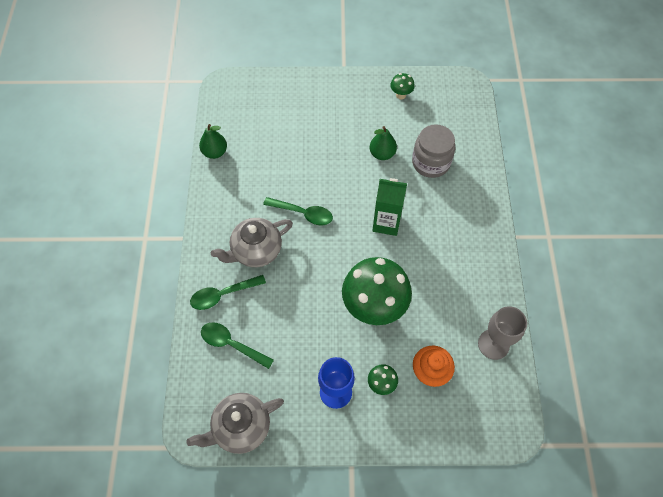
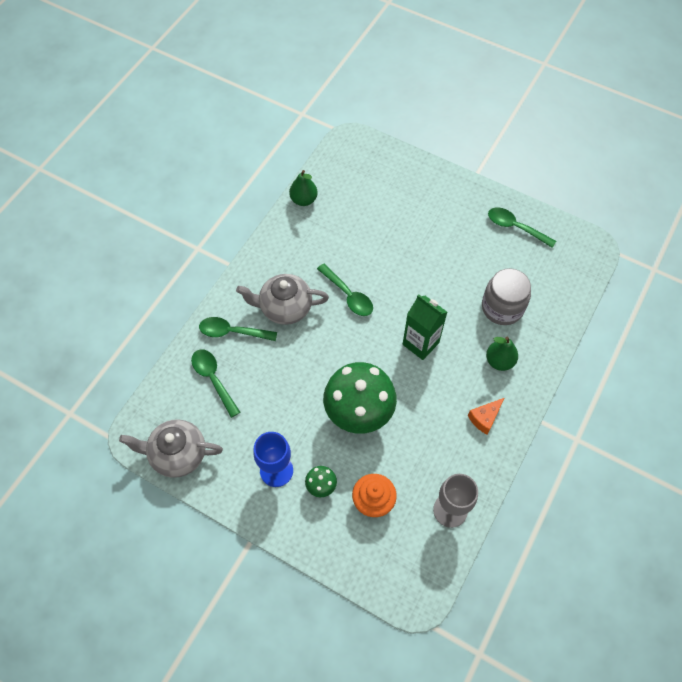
camera: 30 degrees right, 0 degrees up
(382, 154) = (459, 276): green pear -> green pear (499, 361)
(401, 95) = (515, 227): green mushroom -> green spoon
(473, 256) = (485, 418): none -> orange cheese

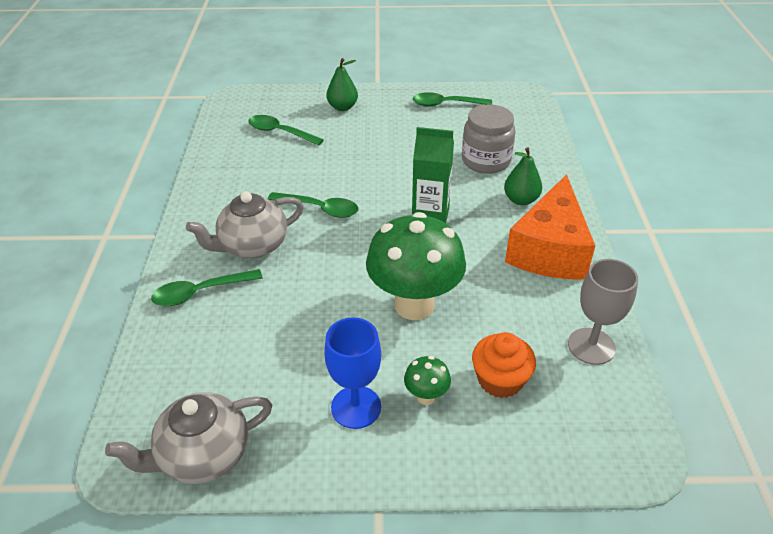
camera: 30 degrees left, 20 degrees down
(213, 379) = (204, 349): green spoon -> green spoon (280, 132)
(303, 200) = (212, 154): green pear -> green pear (342, 107)
(485, 418) = (550, 250): orange cheese -> orange cheese, size x2.33

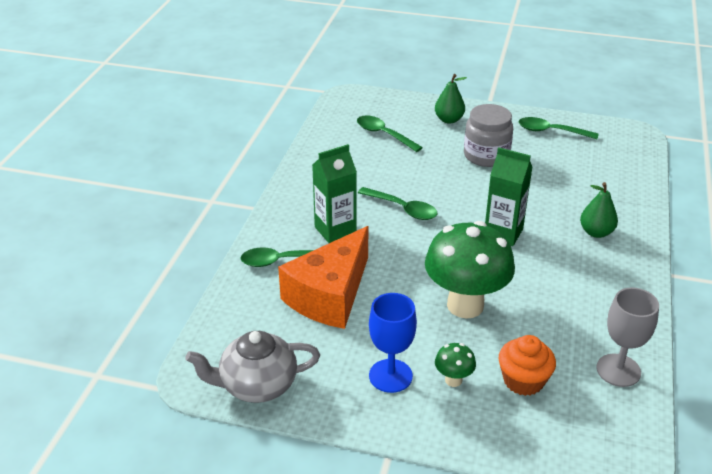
camera: 15 degrees right, 5 degrees down
(253, 246) = (335, 230): grey teapot -> green carton
(486, 161) = (573, 191): grey jar -> grey jar (486, 155)
(550, 250) = (608, 281): orange cheese -> orange cheese (330, 295)

